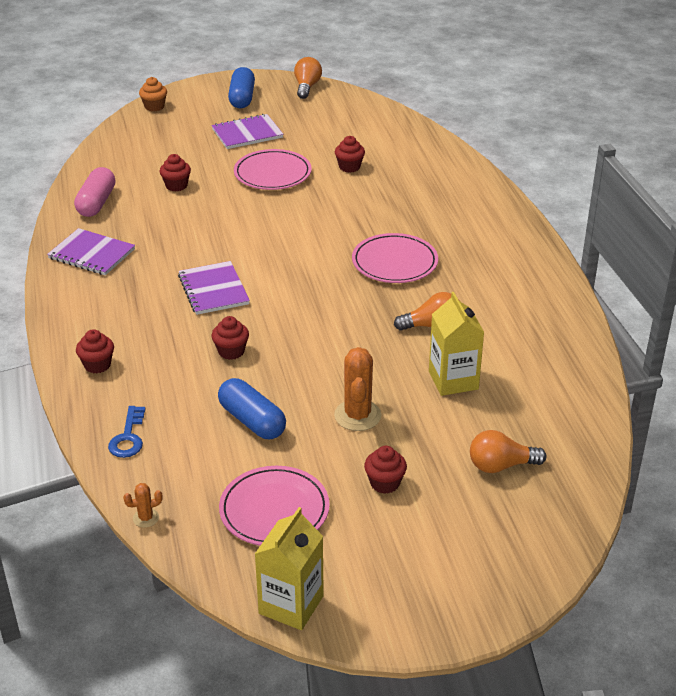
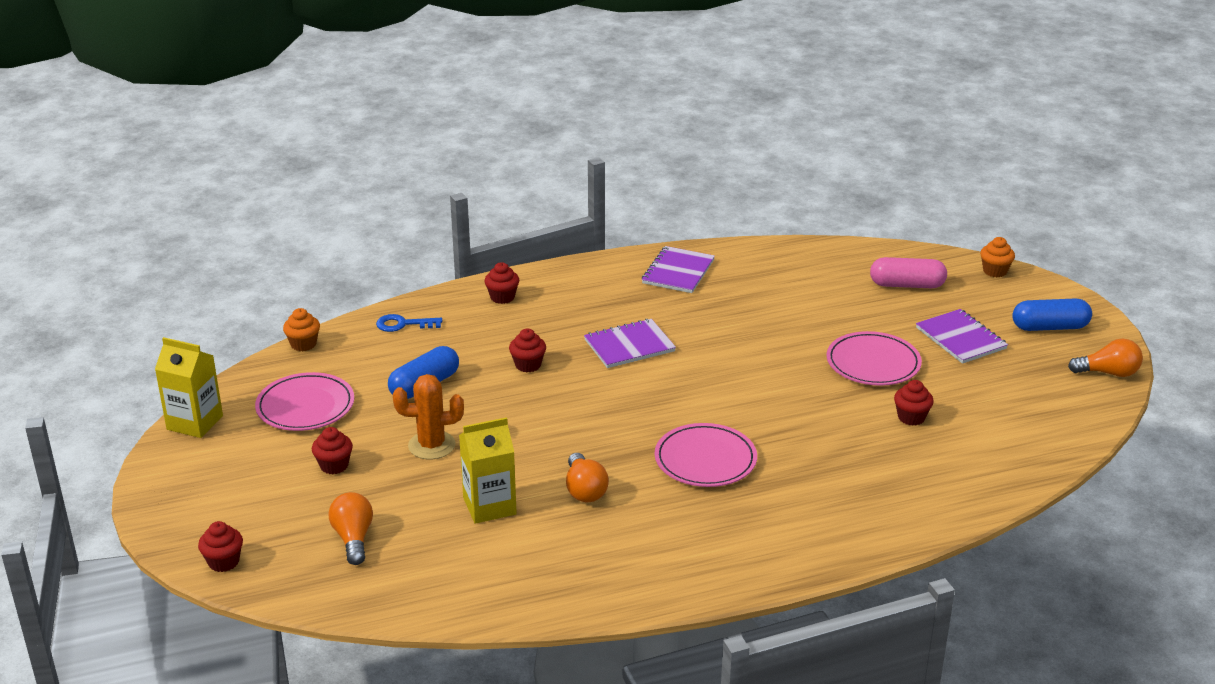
camera: 85 degrees right, 5 degrees down
(96, 203) = (772, 262): pink capsule -> pink capsule (907, 285)
(146, 518) = (303, 344): orange cactus -> orange cupcake
(176, 186) = (823, 304): red cupcake -> red cupcake (223, 562)

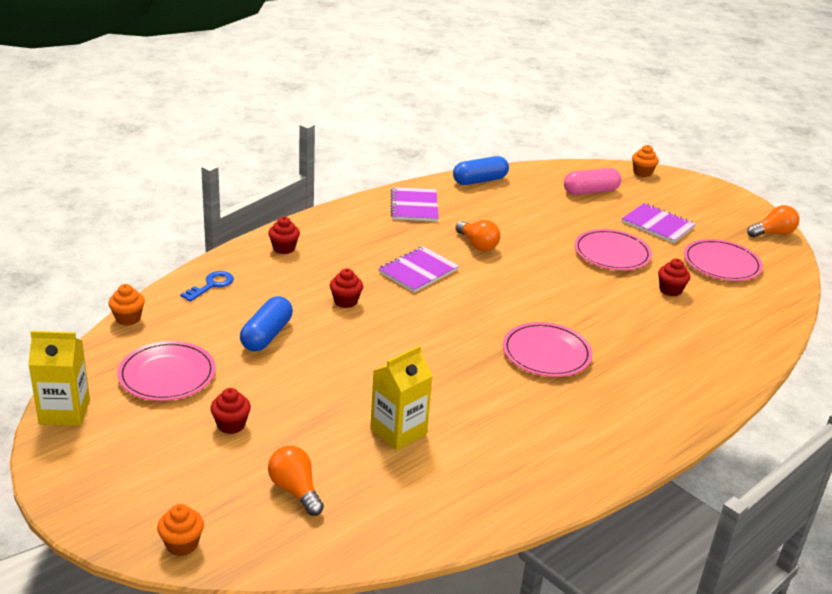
camera: 25 degrees left, 0 degrees up
(223, 562) = (182, 544): red cupcake -> orange cupcake
(403, 324) = (211, 285): blue key -> blue key turned 150 degrees clockwise
(431, 445) = (309, 388): orange cactus -> none
(584, 490) = (469, 399): orange light bulb -> orange light bulb (477, 245)
(1004, 398) = (721, 264): none -> pink plate
(1050, 327) = (710, 207): blue capsule -> blue capsule (480, 181)

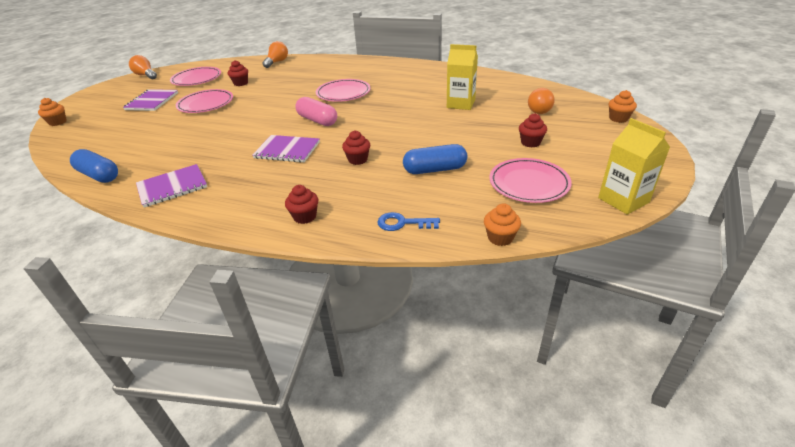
camera: 115 degrees left, 5 degrees up
(477, 245) = (227, 143): orange light bulb -> orange light bulb (277, 62)
(590, 191) = (104, 130): pink capsule -> pink capsule (317, 120)

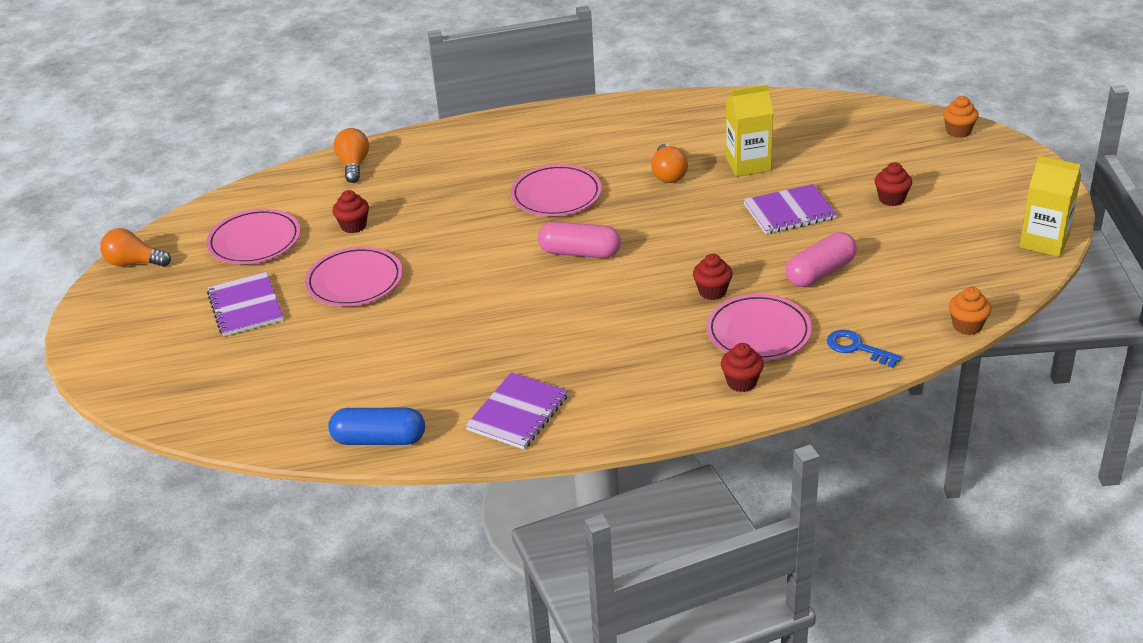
camera: 30 degrees left, 0 degrees up
(58, 122) = (135, 396): orange cupcake -> none
(287, 150) = (600, 310): purple notebook -> purple notebook (789, 211)
(403, 223) = (857, 348): blue key -> blue key turned 60 degrees clockwise
(435, 169) = (820, 272): blue capsule -> pink capsule
(529, 183) = (938, 254): pink plate -> pink plate (758, 332)
(540, 110) = (858, 144): orange light bulb -> orange light bulb (668, 174)

